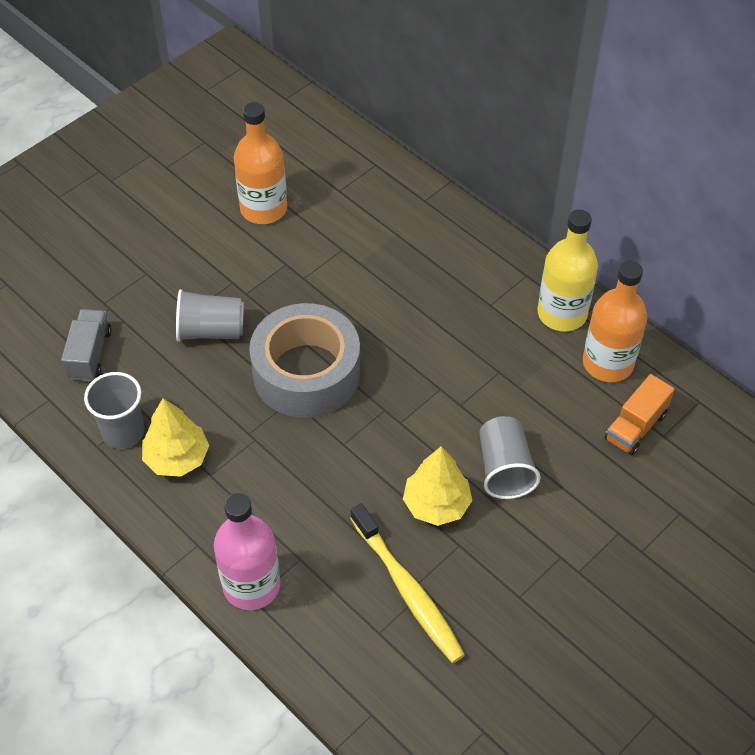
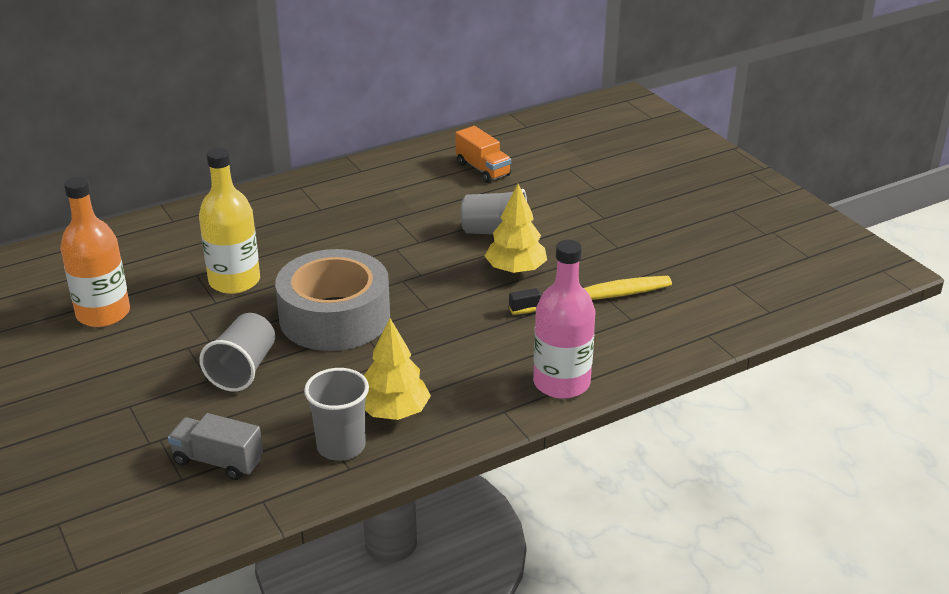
camera: 75 degrees left, 20 degrees down
(562, 313) = (352, 179): yellow bottle -> yellow bottle (234, 281)
(607, 363) = (415, 169): orange bottle -> none

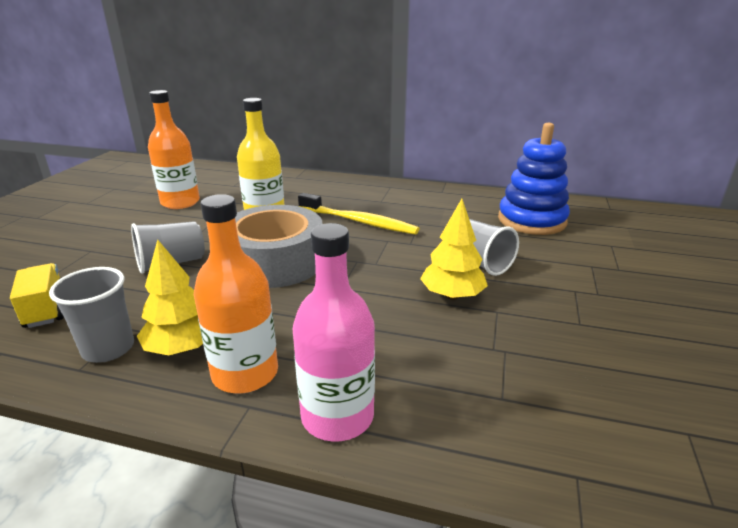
camera: 45 degrees right, 5 degrees down
(218, 461) = (46, 308): grey truck -> yellow truck
(468, 398) = (245, 373): none -> orange bottle
(482, 169) = (531, 220): orange truck -> blue stacking toy
(595, 298) = (491, 355): yellow toothbrush -> yellow toothbrush (359, 221)

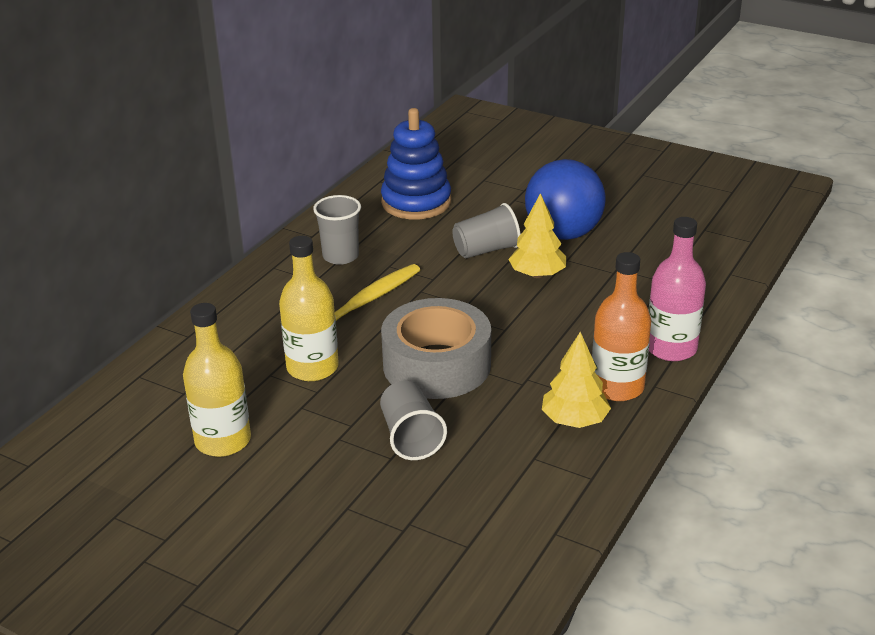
camera: 75 degrees left, 5 degrees up
(46, 308) = (481, 519): yellow truck -> none
(108, 348) = (565, 464): grey cup -> grey cup (340, 256)
(180, 202) = (223, 441): orange bottle -> yellow bottle
(550, 303) = (563, 234): none -> blue ball

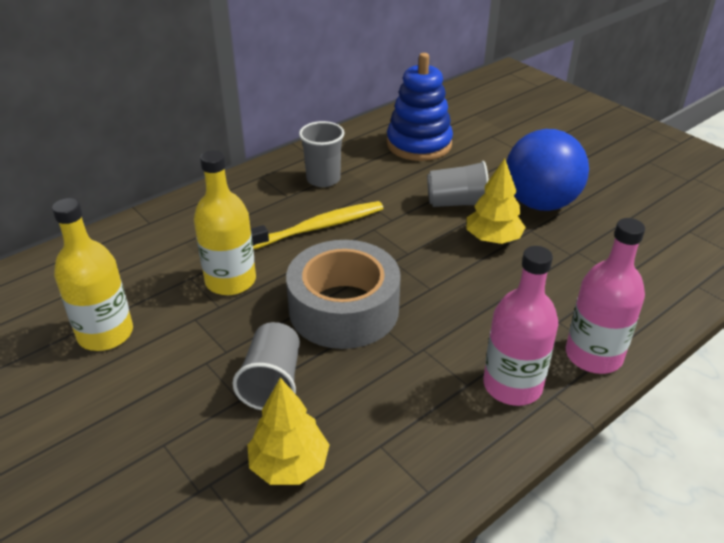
camera: 20 degrees right, 5 degrees up
(574, 420) = (446, 413): yellow tree -> yellow tree (289, 465)
(617, 387) = (512, 385): orange bottle -> pink bottle

